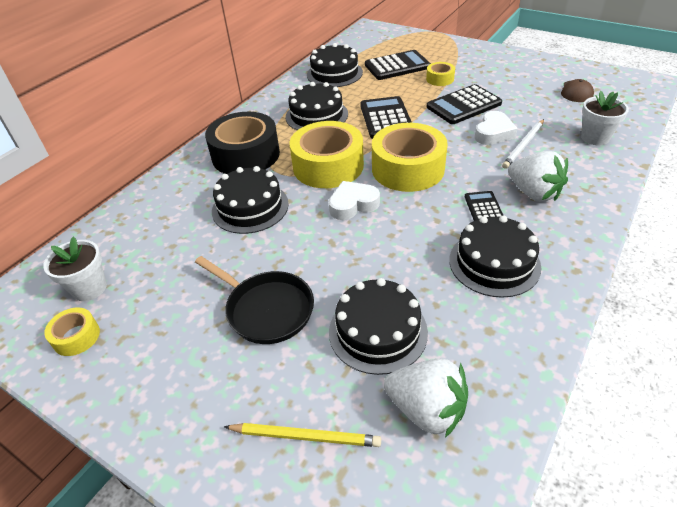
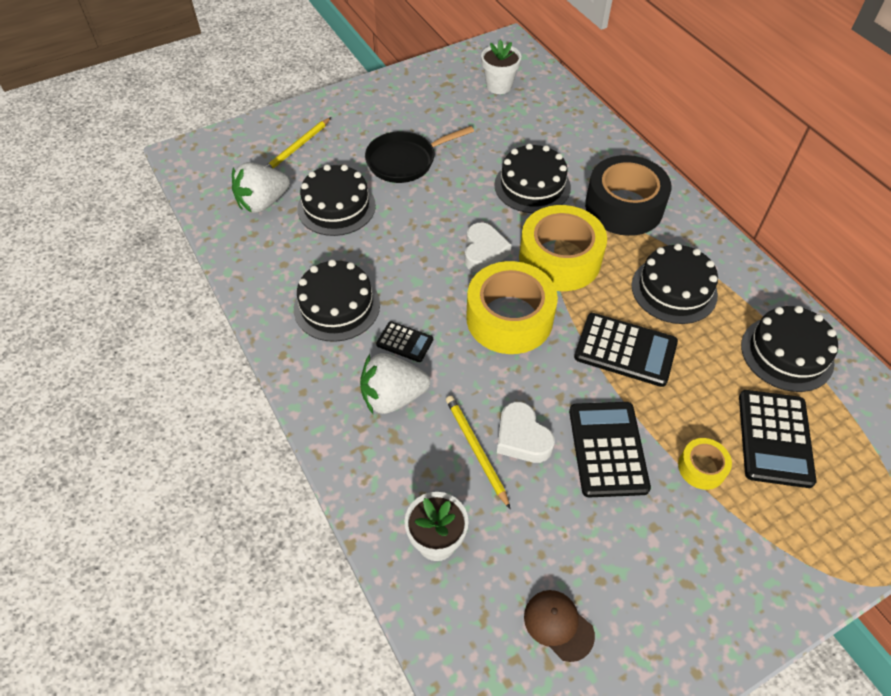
camera: 115 degrees right, 10 degrees up
(76, 337) = (455, 76): yellow tape -> none
(523, 145) = (476, 450): white pencil -> yellow pencil

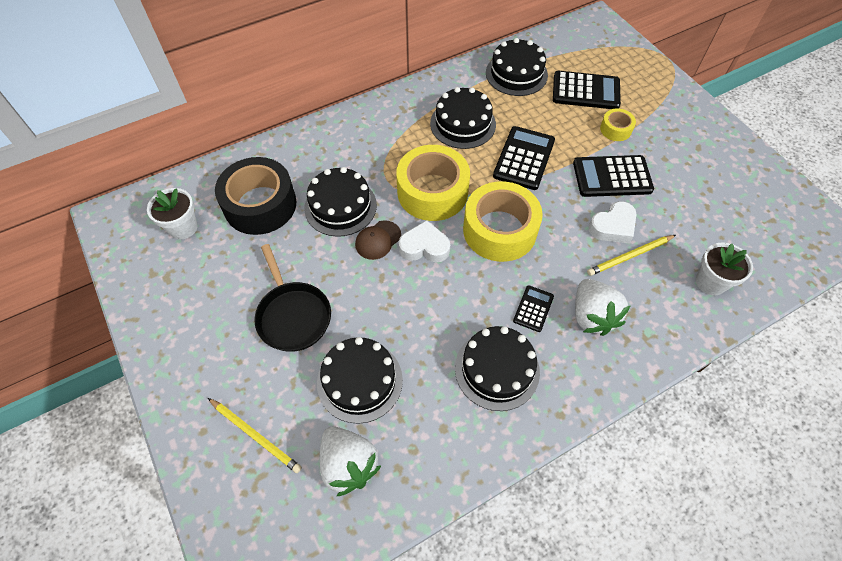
camera: 90 degrees left, 5 degrees up
(558, 625) = (746, 213): brown cap -> brown cap (378, 240)
(624, 207) = (371, 144): black tape -> black tape (260, 205)

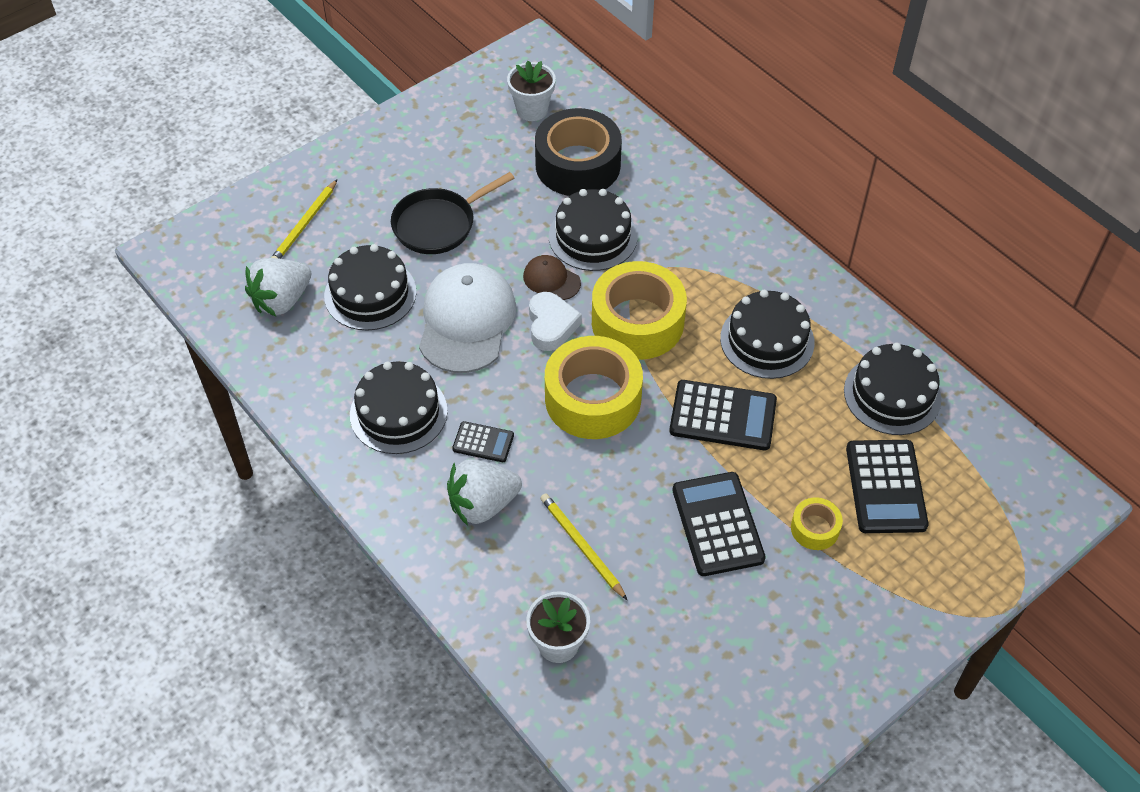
camera: 80 degrees right, 5 degrees down
(407, 306) = (466, 321): none -> white cap
(613, 226) = (627, 526): white heart -> none

